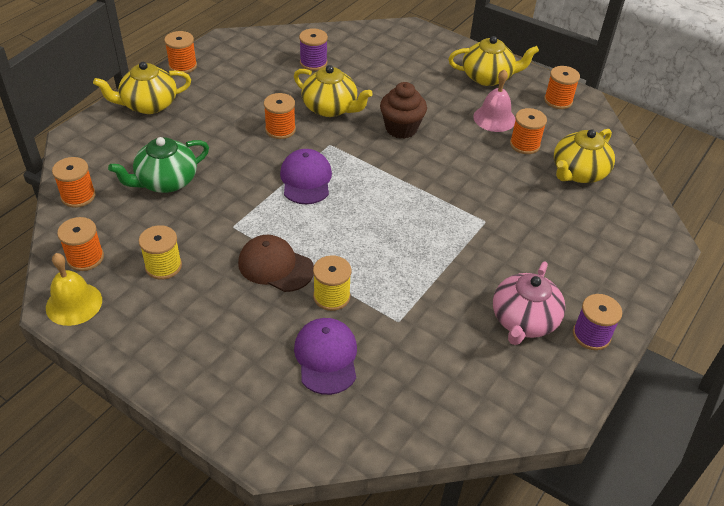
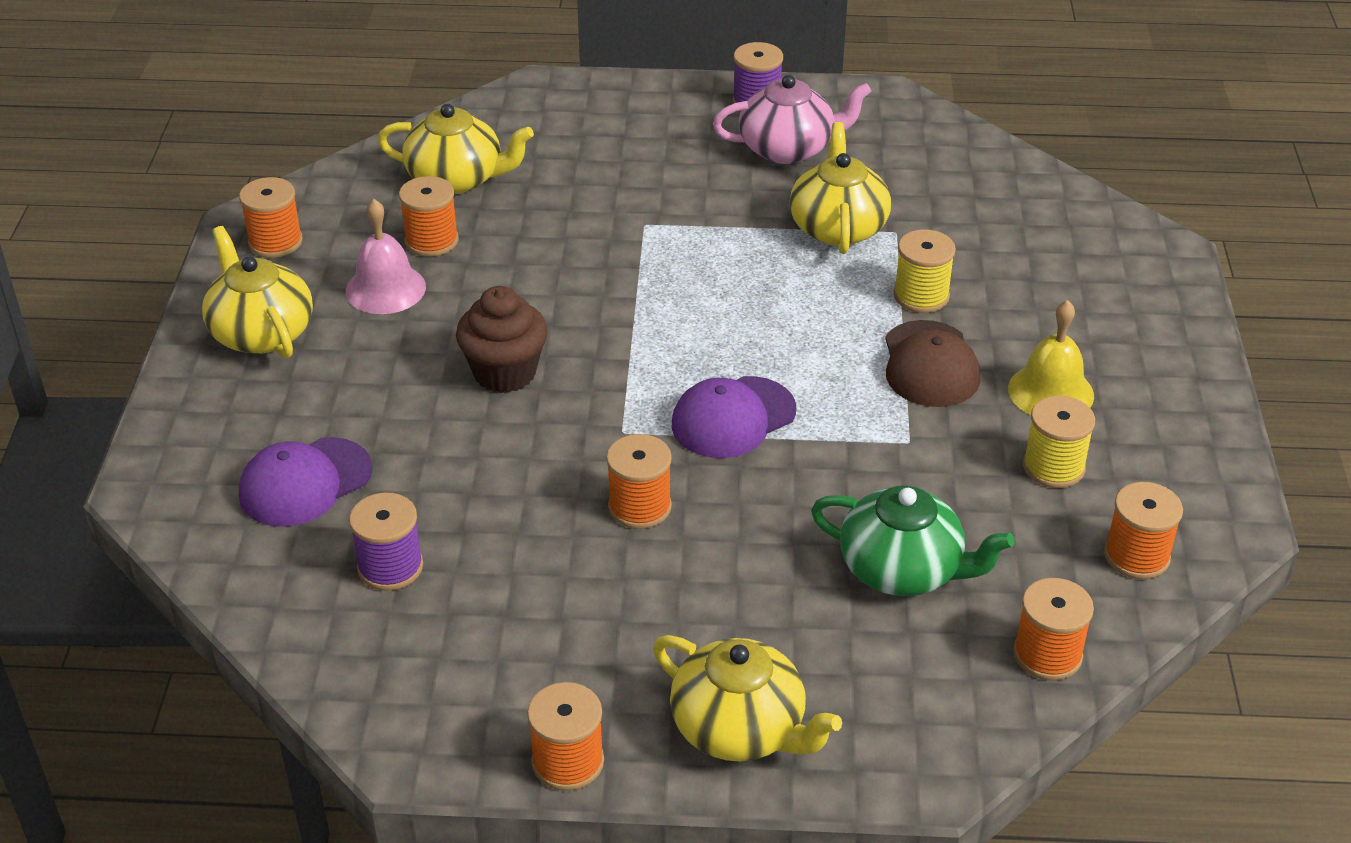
camera: 120 degrees left, 5 degrees down
(74, 303) = (1210, 512): yellow bell -> yellow bell (1051, 392)
(326, 357) = (1010, 262): purple cap -> purple cap (305, 482)
(330, 108) = (521, 475): yellow teapot -> yellow teapot (838, 227)

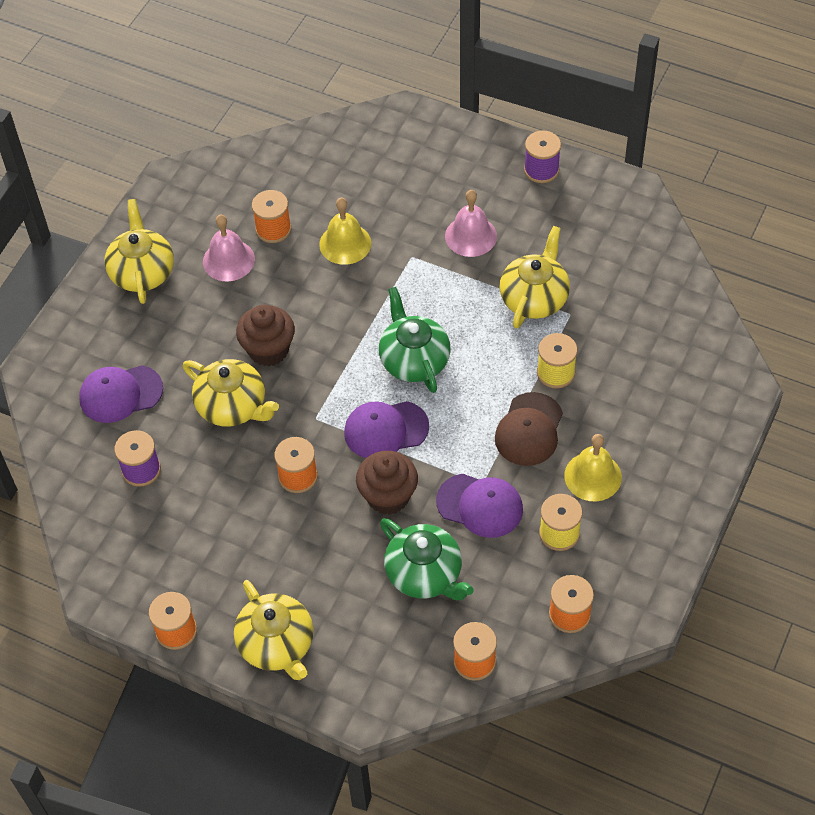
camera: 25 degrees right, 15 degrees up
(275, 242) = (180, 201): orange spool -> none
(457, 179) = (313, 181): yellow teapot -> yellow teapot (233, 406)
(543, 232) = (345, 243): none -> yellow bell
(710, 185) = (471, 236): none -> pink bell
(721, 331) = (414, 360): none -> green teapot
(787, 493) = (388, 496): none -> brown cupcake
(788, 149) = (539, 219): pink teapot -> none
(924, 467) = (480, 505): none -> purple cap

